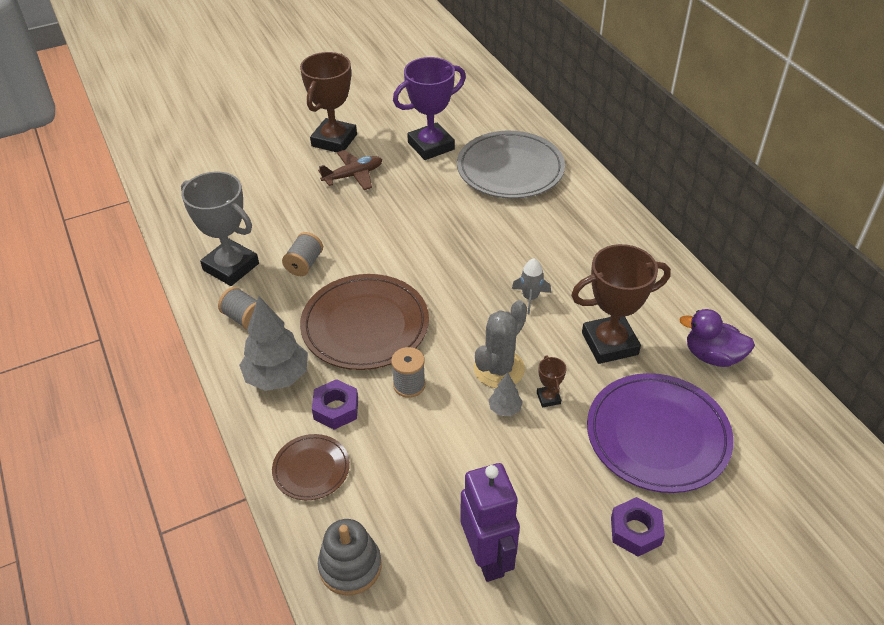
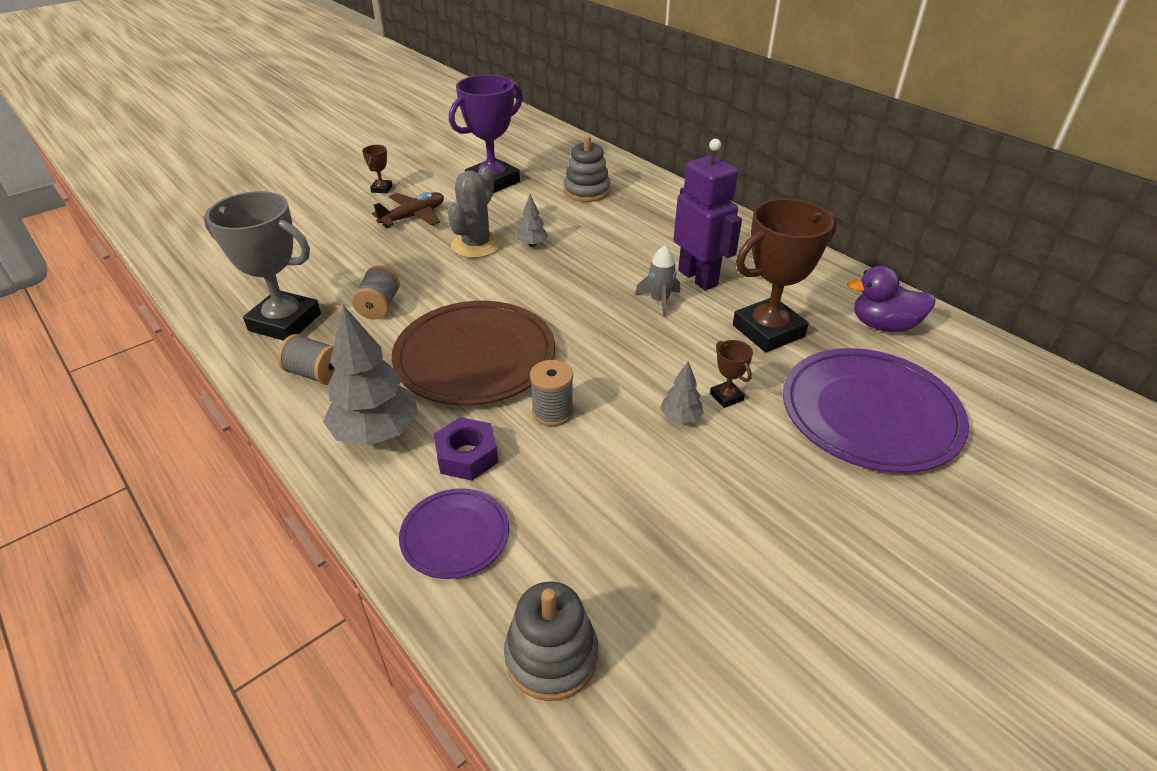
camera: 15 degrees left, 5 degrees down
(311, 469) = (455, 536): brown plate -> purple plate
(334, 140) = (382, 189): brown trophy -> brown trophy, size x0.43
(443, 221) = (532, 244): none -> grey tree
(487, 557) = (736, 600): purple robot -> purple robot (698, 278)
(499, 369) = (655, 376): grey cactus -> grey cactus (476, 245)
(510, 169) = (587, 191): grey plate -> grey stacking toy
(635, 531) = (902, 525): purple nut -> none

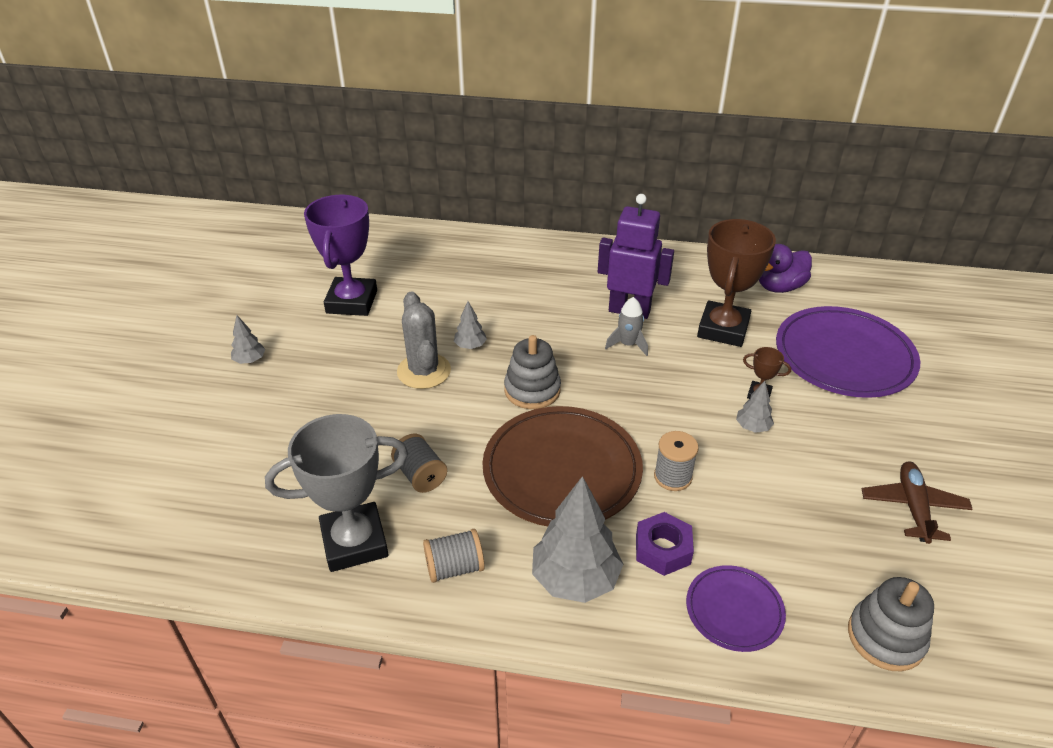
camera: 40 degrees left, 0 degrees up
(382, 189) = (250, 360): brown trophy -> grey tree
(413, 217) = (325, 373): brown plane -> brown plane (913, 507)
(587, 191) = (448, 273): grey stacking toy -> grey stacking toy (532, 390)

